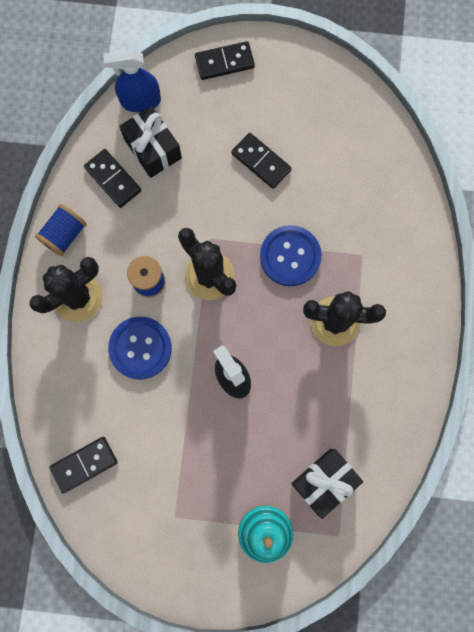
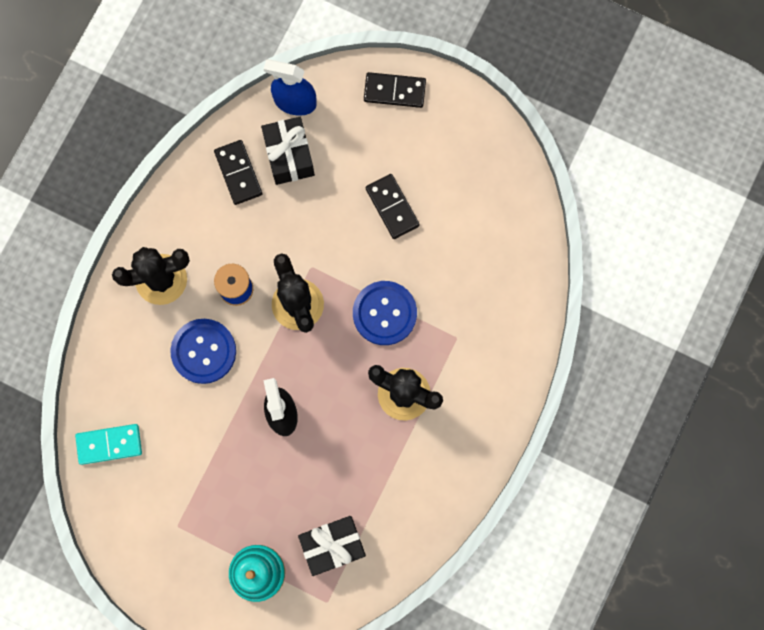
camera: 20 degrees right, 0 degrees up
(64, 235) = (171, 212): blue spool -> none
(84, 464) = (109, 444): black domino -> turquoise domino

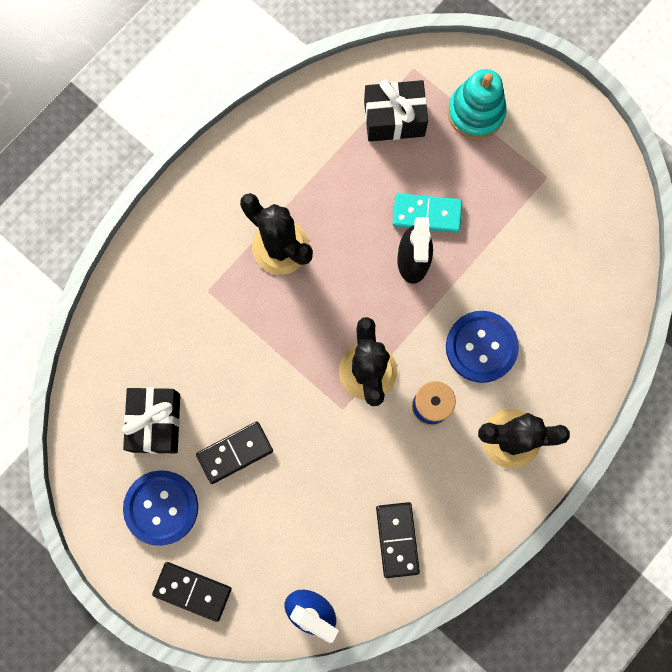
camera: 165 degrees left, 0 degrees up
(109, 444) = (601, 275): turquoise domino -> turquoise domino (427, 214)
(289, 156) = (334, 544): black gift -> black gift (156, 422)
(384, 313) = (277, 336): blue button -> blue button (161, 507)
(392, 207) = (235, 452): black domino -> black domino turned 75 degrees clockwise

